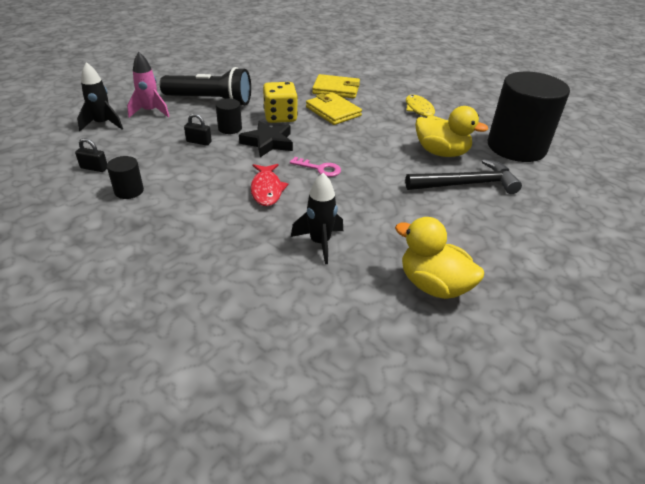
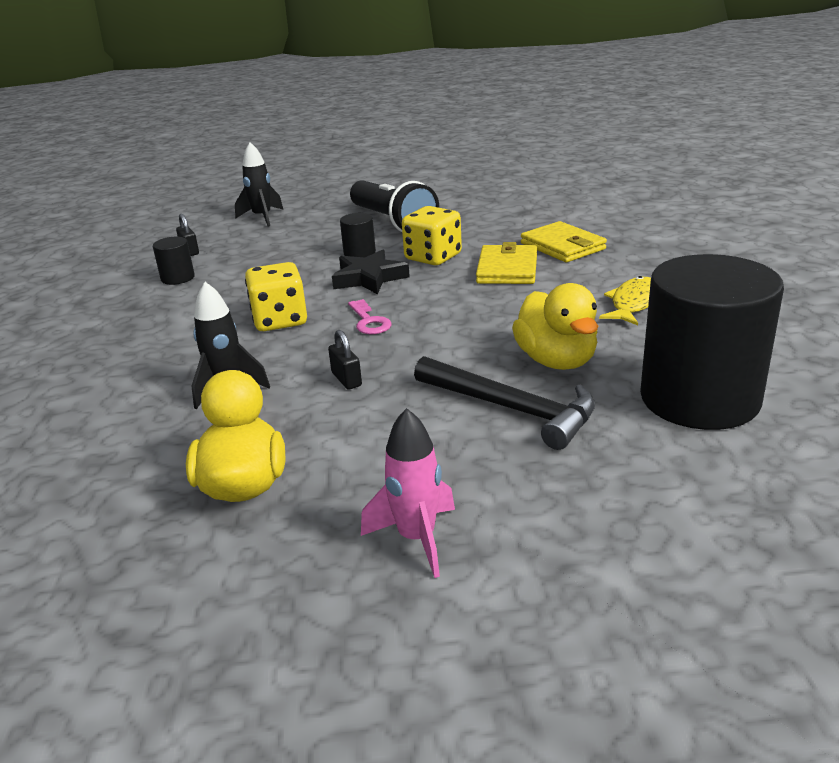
camera: 50 degrees right, 10 degrees down
(150, 112) = (319, 217): pink rocket -> pink rocket (417, 538)
(199, 142) = (308, 256): black padlock -> black padlock (346, 379)
(267, 189) = (280, 320): red fish -> yellow dice

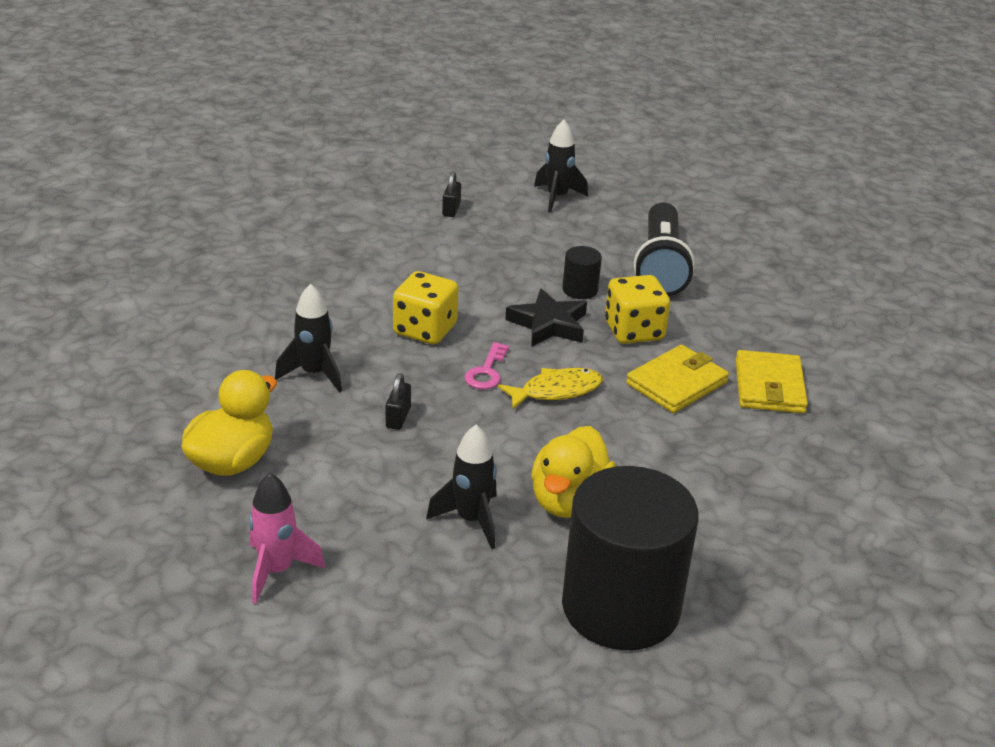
camera: 35 degrees right, 5 degrees up
(178, 278) = (407, 237): black cylinder -> none
(511, 409) = (471, 520): black hammer -> black rocket
(633, 303) = (725, 488): yellow fish -> yellow fish (556, 391)

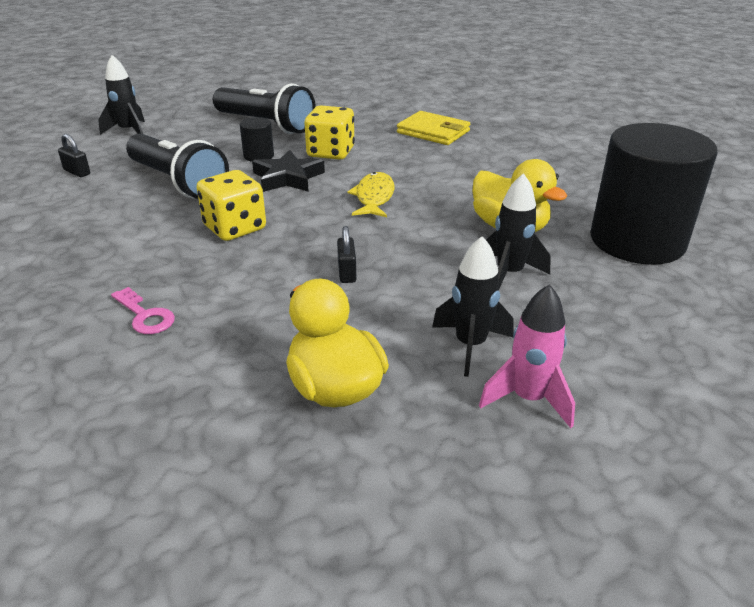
camera: 60 degrees left, 0 degrees up
(314, 374) = (238, 300): black rocket -> black rocket (470, 345)
(398, 418) = (347, 272): black padlock -> black padlock turned 45 degrees clockwise
(480, 267) = (177, 182): none -> black flashlight
(486, 371) = (322, 217): pink key -> pink key (145, 316)
(677, 383) = (404, 156): yellow wallet -> none

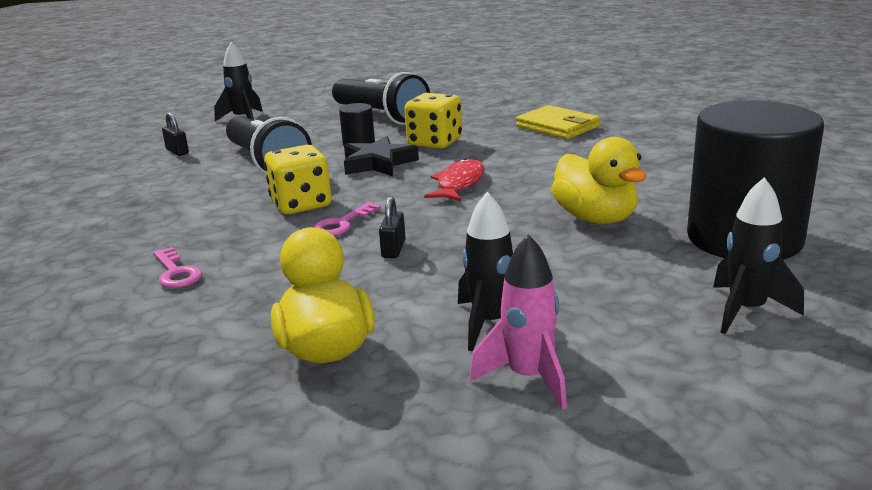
camera: 15 degrees right, 10 degrees down
(285, 248) = (342, 224): none -> pink key
(374, 197) = (459, 184): yellow fish -> red fish
(509, 274) = (571, 261): black rocket -> black rocket (746, 310)

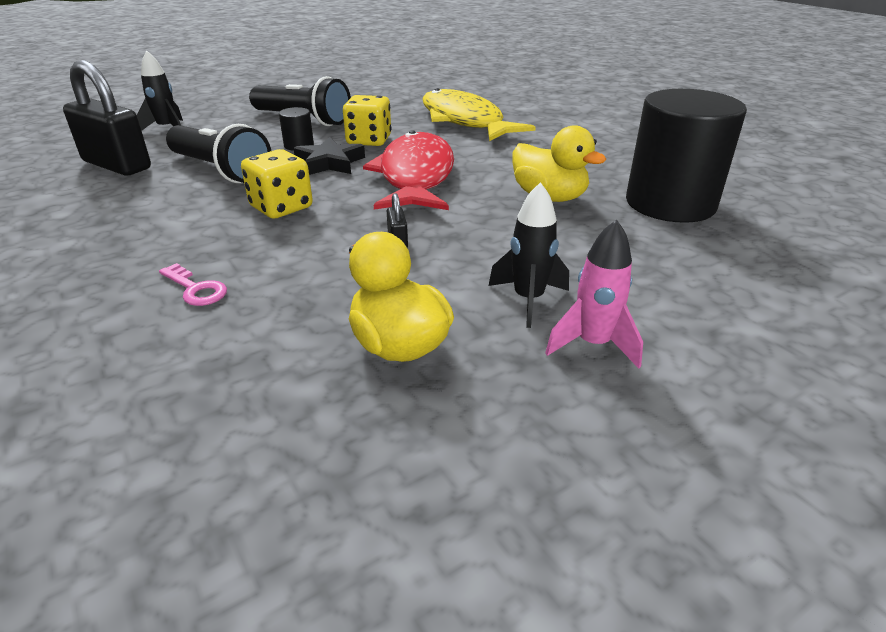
camera: 20 degrees left, 10 degrees up
(177, 151) = (117, 165): black padlock -> black padlock, size x2.47
(342, 224) = (333, 222): pink key -> none
(459, 184) = (415, 176): red fish -> red fish, size x2.01
(557, 127) = (464, 121): yellow wallet -> yellow fish
(746, 310) = (713, 262): black rocket -> none

